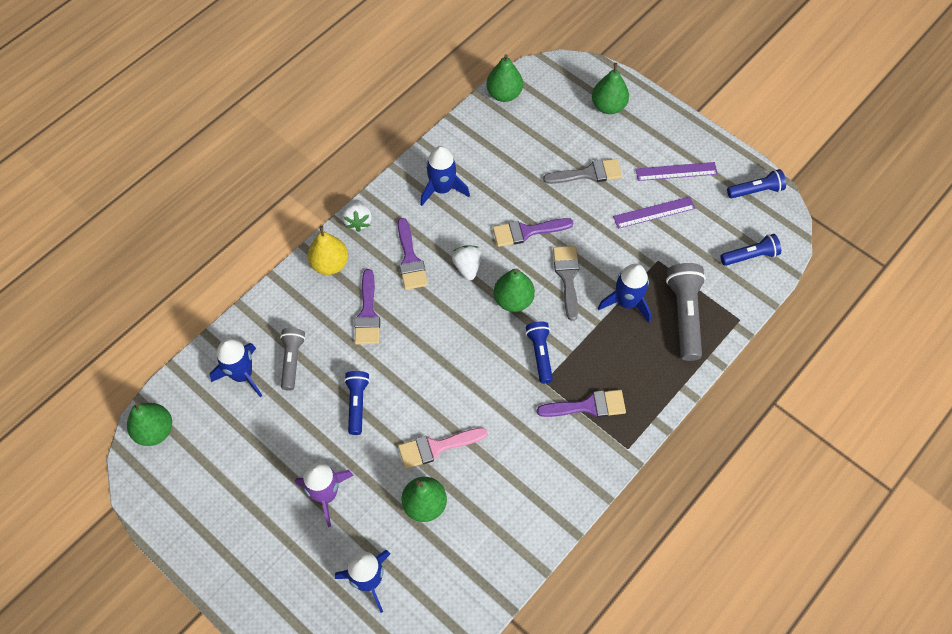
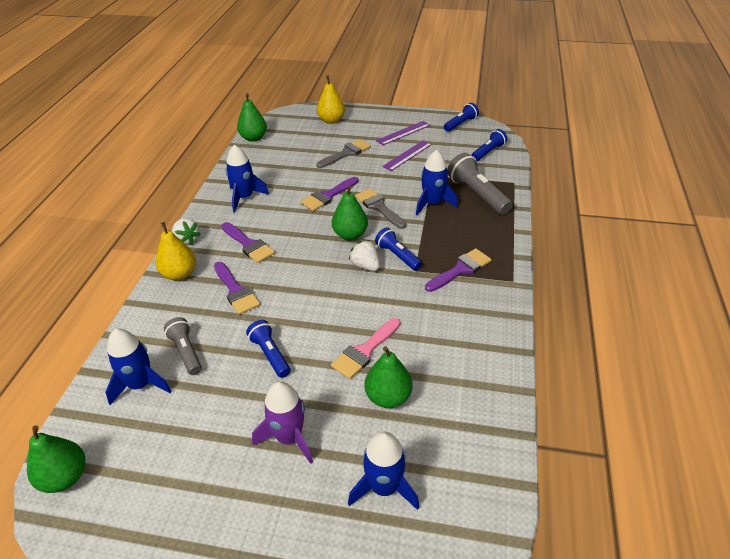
camera: 30 degrees left, 20 degrees down
(467, 267) = (299, 231): white strawberry -> white strawberry (365, 266)
(608, 106) = (331, 120): green pear -> yellow pear

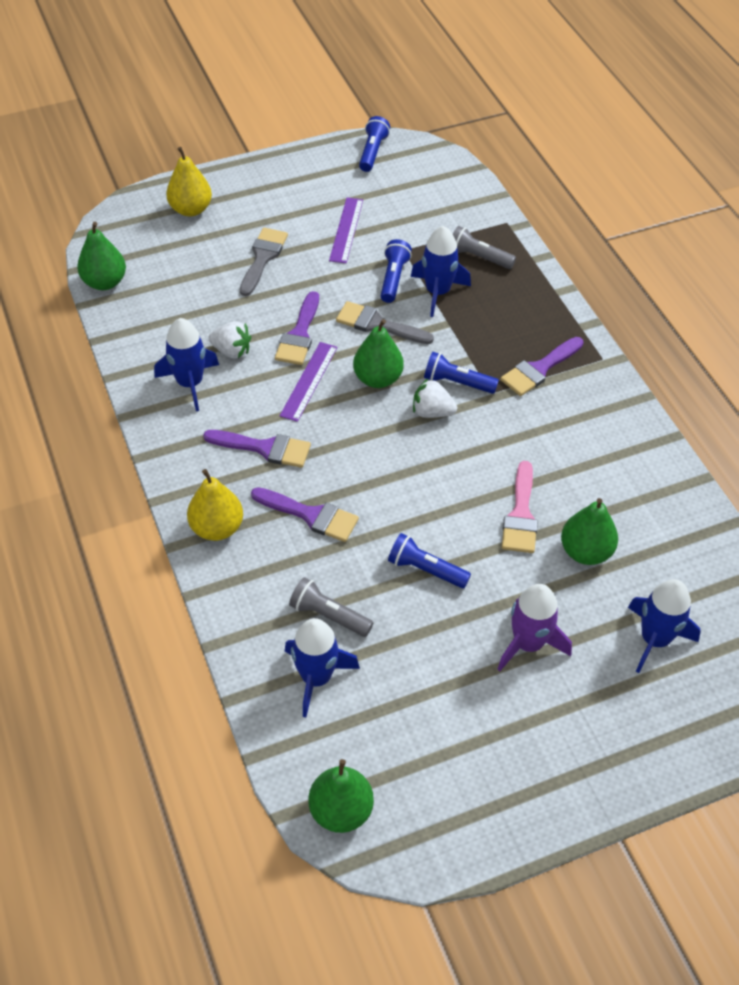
camera: 35 degrees left, 10 degrees up
(187, 240) = (176, 478): white strawberry -> white strawberry (232, 351)
(403, 133) = (310, 195): purple ruler -> purple ruler (309, 381)
(460, 269) = (539, 369): purple brush -> purple brush turned 150 degrees counterclockwise
(477, 194) = (478, 257): grey flashlight -> grey flashlight, size x0.63
(488, 152) = (442, 186): blue flashlight -> blue flashlight (393, 278)

